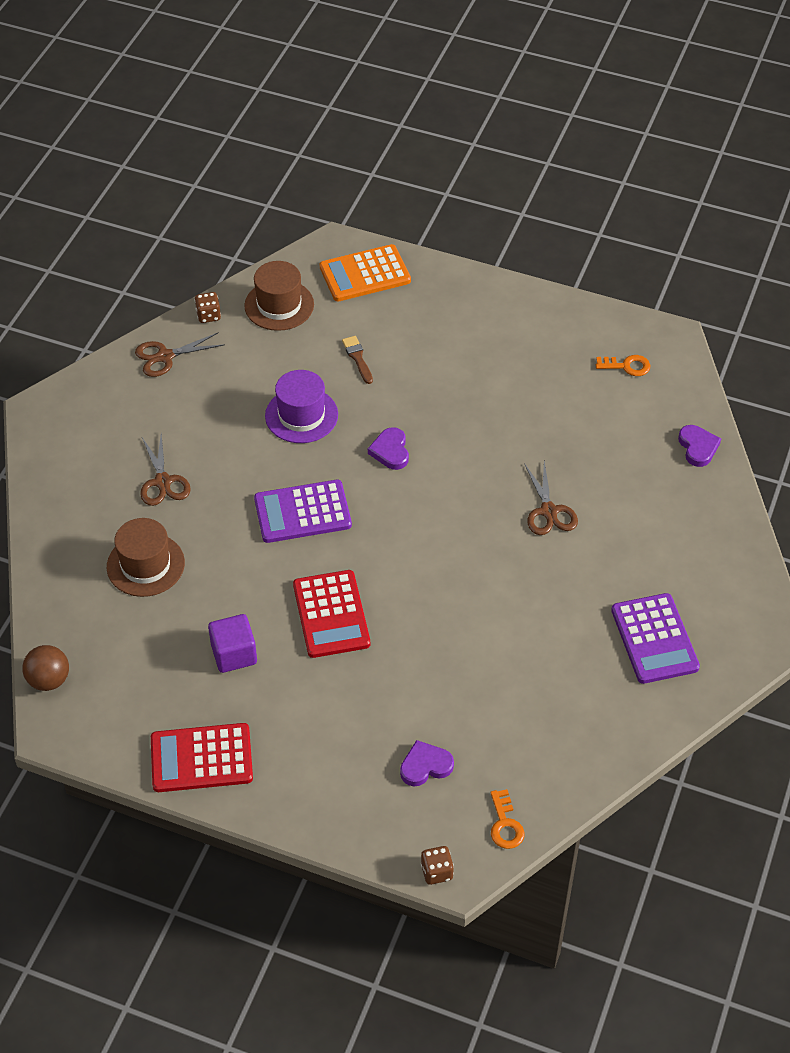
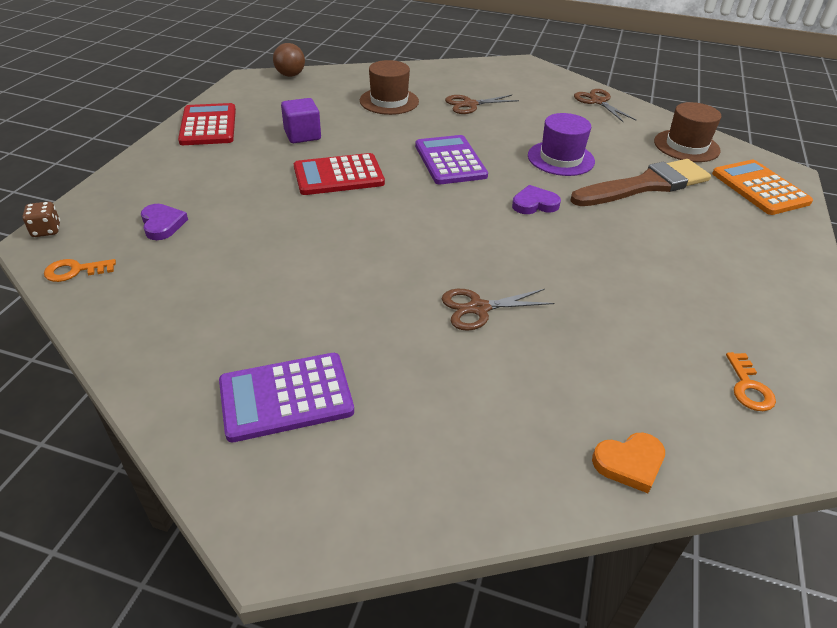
camera: 85 degrees right, 10 degrees down
(208, 315) = (653, 116): brown dice -> none
(357, 358) = (645, 185): brown brush -> brown brush, size x2.45
(698, 447) = (629, 463): purple heart -> orange heart

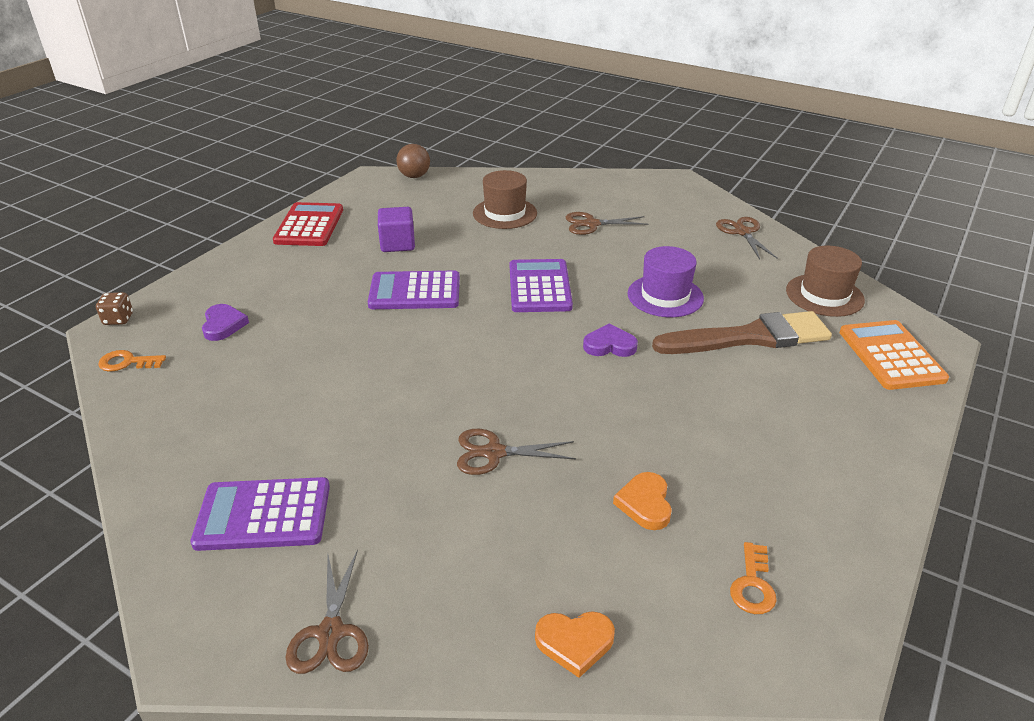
camera: 15 degrees right, 5 degrees down
(338, 175) = (415, 292): red calculator -> purple calculator
(405, 497) = (331, 633): none -> brown scissors
(629, 333) = (645, 504): none -> orange heart

